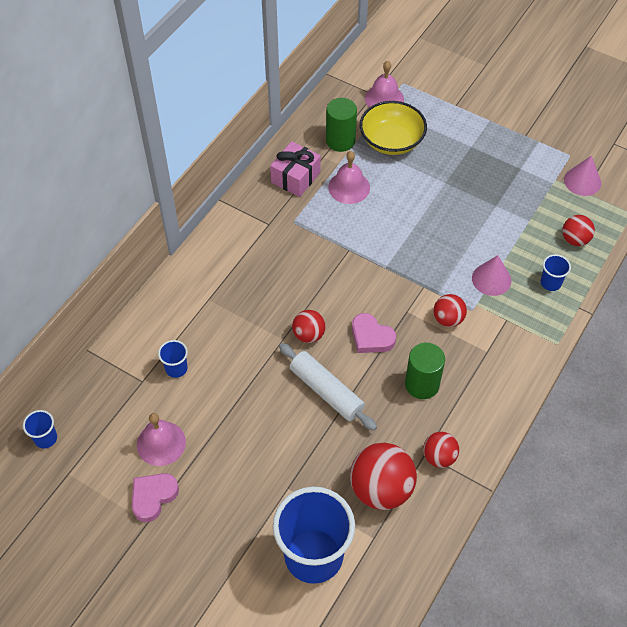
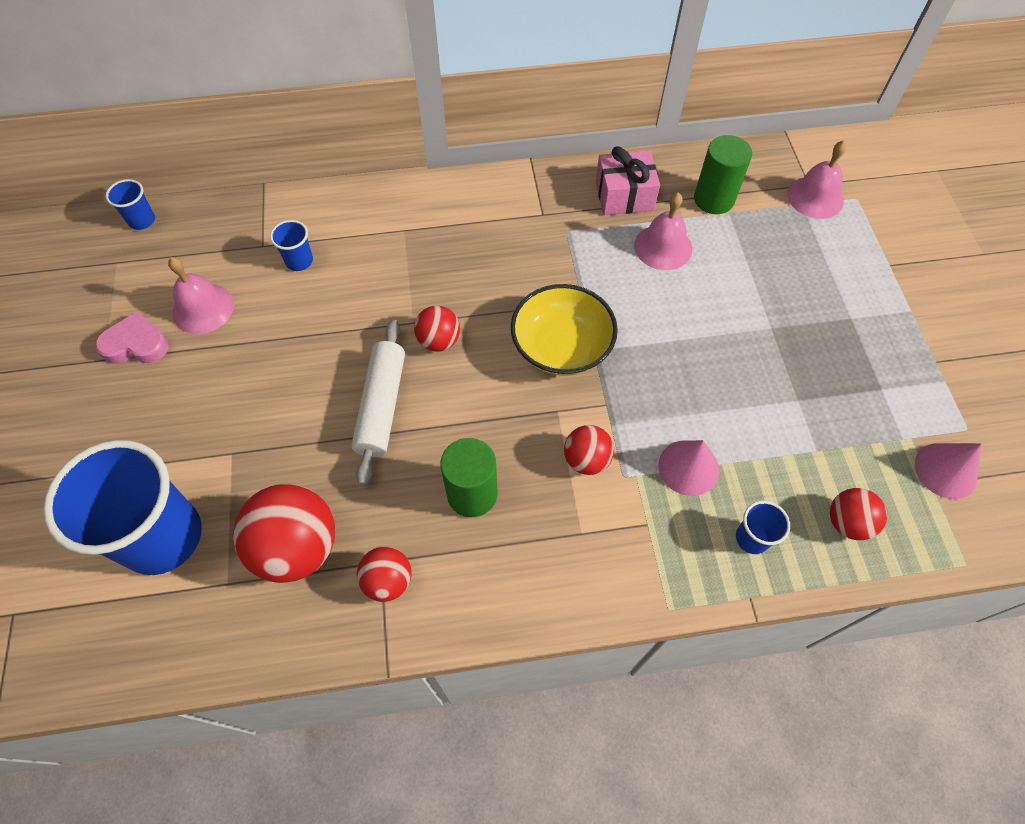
camera: 50 degrees right, 5 degrees up
(371, 337) = (489, 400): pink heart -> none
(391, 141) = (767, 241): yellow bowl -> yellow bowl (561, 347)

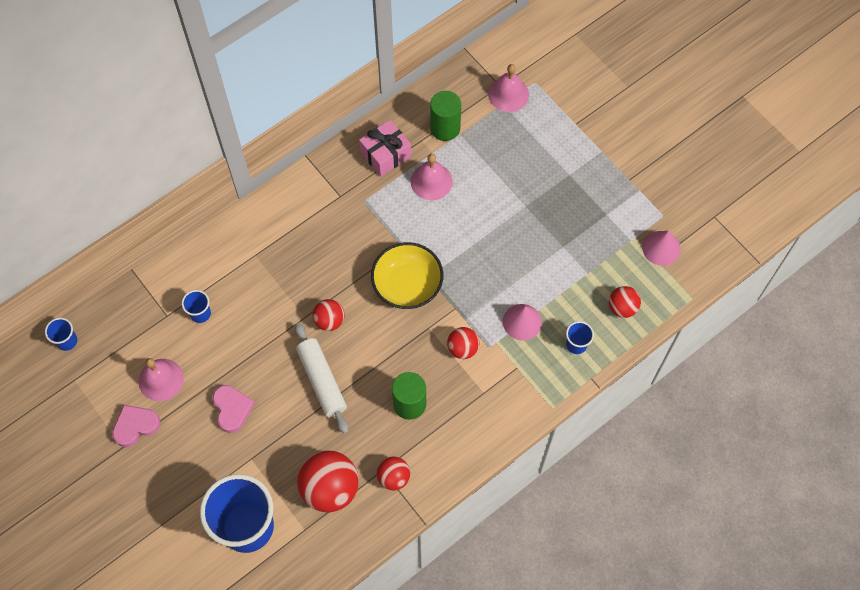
camera: 30 degrees left, 5 degrees up
(254, 383) = (232, 409): none -> pink heart

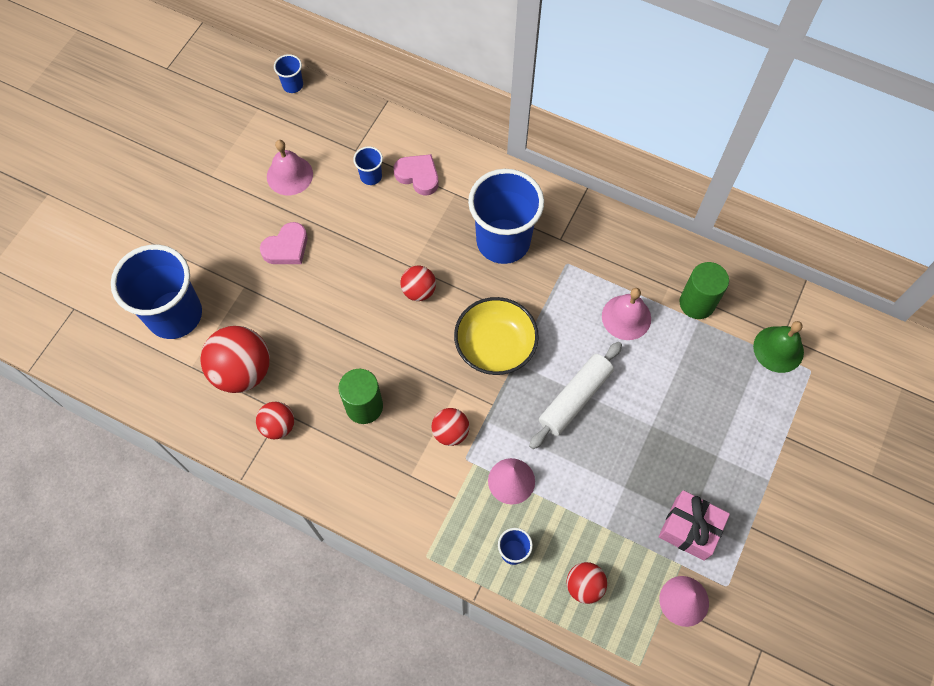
camera: 65 degrees right, 0 degrees up
(136, 426) = (235, 177): pink heart -> pink heart (418, 176)
(319, 238) = (503, 241): none -> blue cup
(322, 381) = (351, 313): white rolling pin -> white rolling pin (574, 398)
(385, 154) = (631, 260): pink gift -> pink gift (689, 529)
(508, 94) = (778, 349): pink bell -> green bell

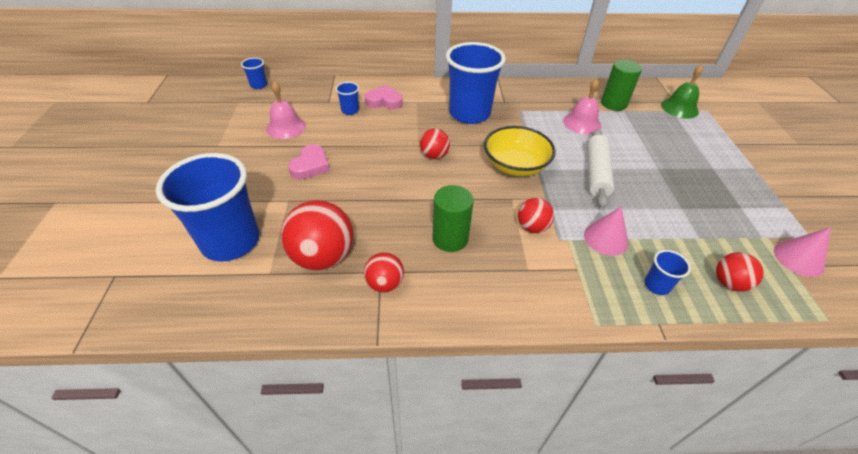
camera: 30 degrees left, 20 degrees down
(689, 529) = (747, 213): pink gift -> none

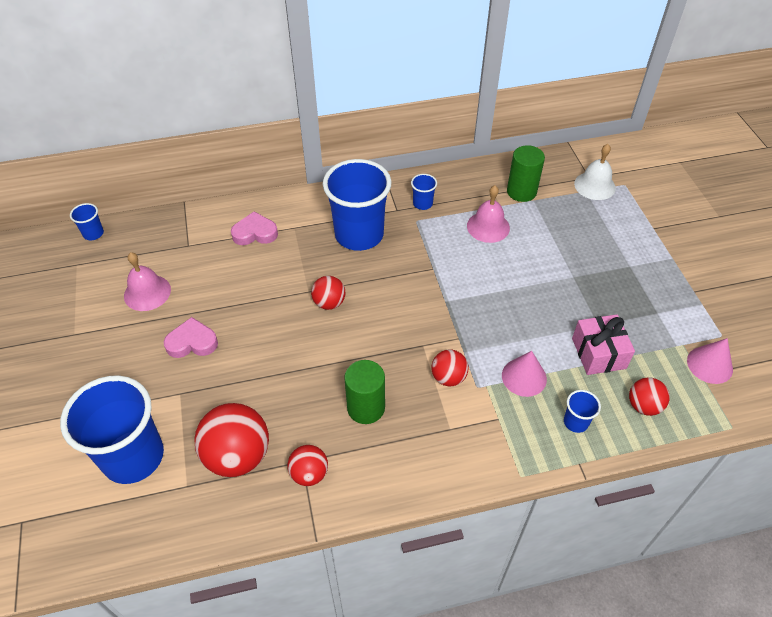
camera: 10 degrees left, 5 degrees up
(310, 165) = (192, 342): pink heart -> pink heart turned 105 degrees counterclockwise
(350, 110) = (217, 254): blue cup -> blue cup (422, 204)
(515, 165) = (421, 300): yellow bowl -> none
(596, 173) = (508, 295): white rolling pin -> none
(679, 108) = (594, 185): green bell -> white bell
(681, 231) = (598, 353): none -> pink gift

